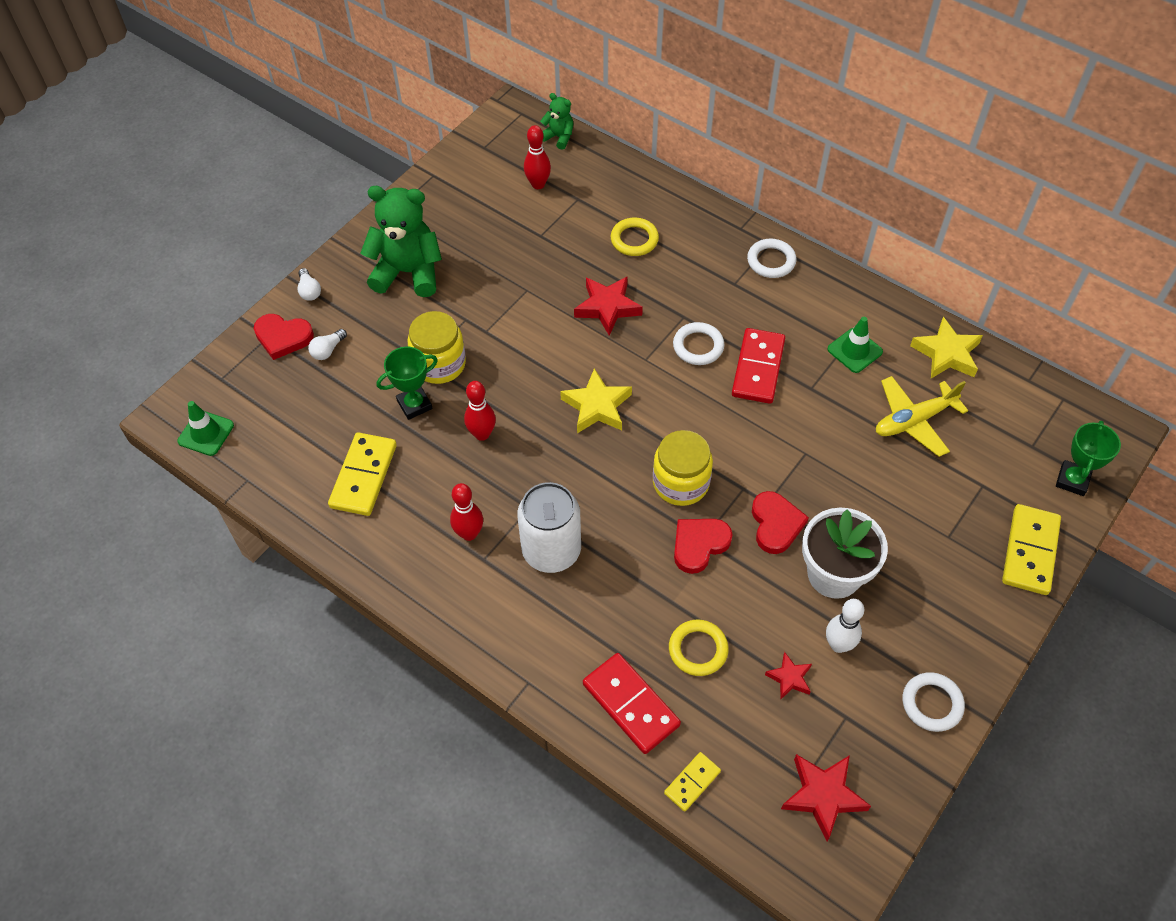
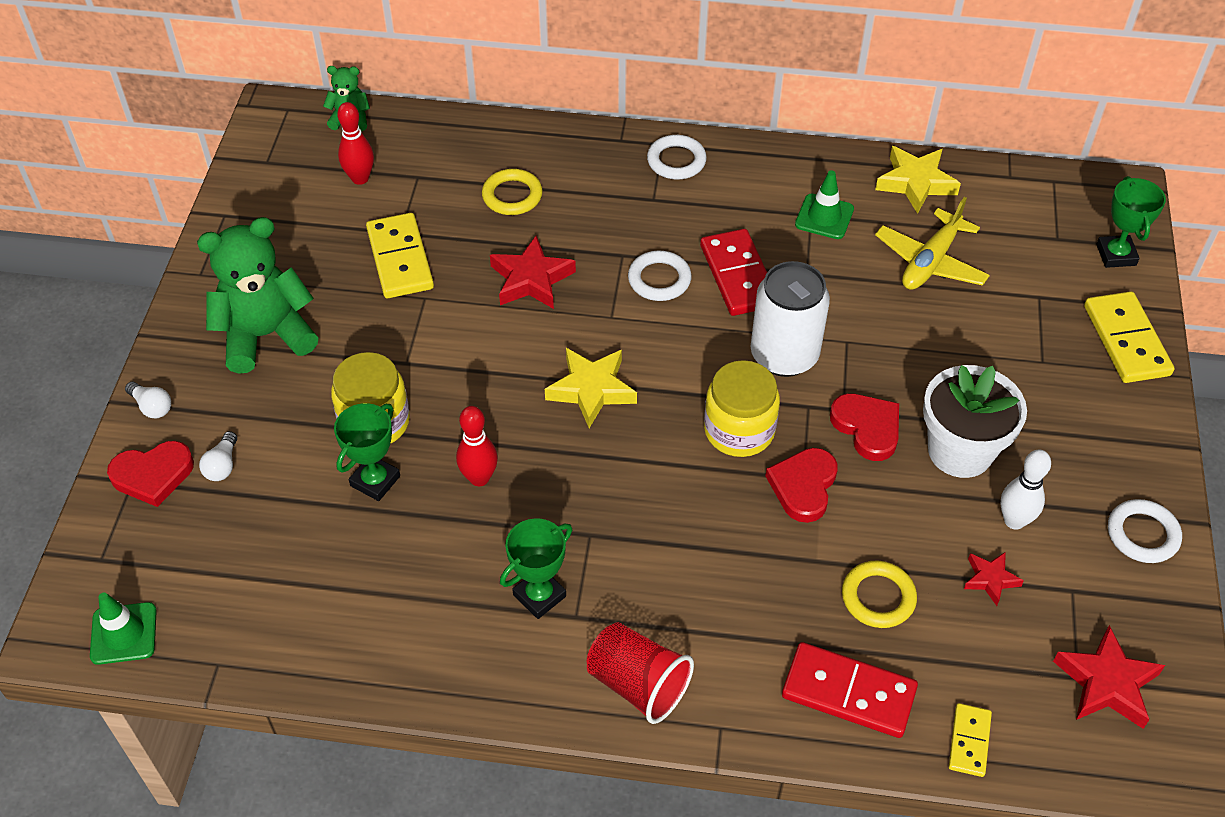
camera: 30 degrees left, 5 degrees down
(364, 476) = (367, 590): yellow domino -> yellow domino (400, 259)
(469, 533) = (539, 596): red bowling pin -> green trophy
(493, 625) = (638, 684): none -> red cup
(551, 550) = (647, 569): white can -> white can (784, 355)

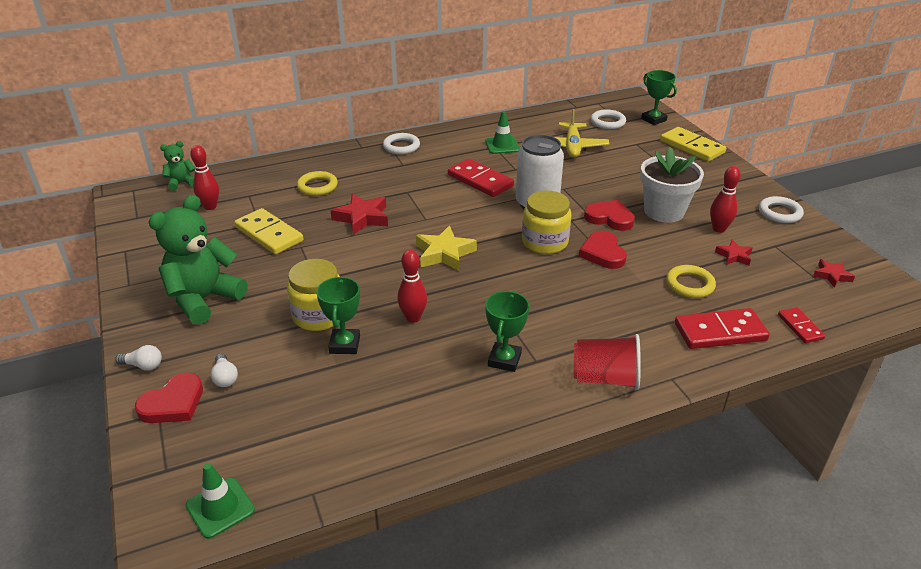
camera: 30 degrees left, 15 degrees down
(659, 279) = (438, 195): white ring -> white ring (607, 122)
(916, 183) = (534, 121): yellow star -> none
(969, 741) = (800, 327): yellow domino -> red domino
(1014, 521) = (718, 229): white bowling pin -> red bowling pin
(1106, 683) = (832, 275): red star -> red star, size x0.58

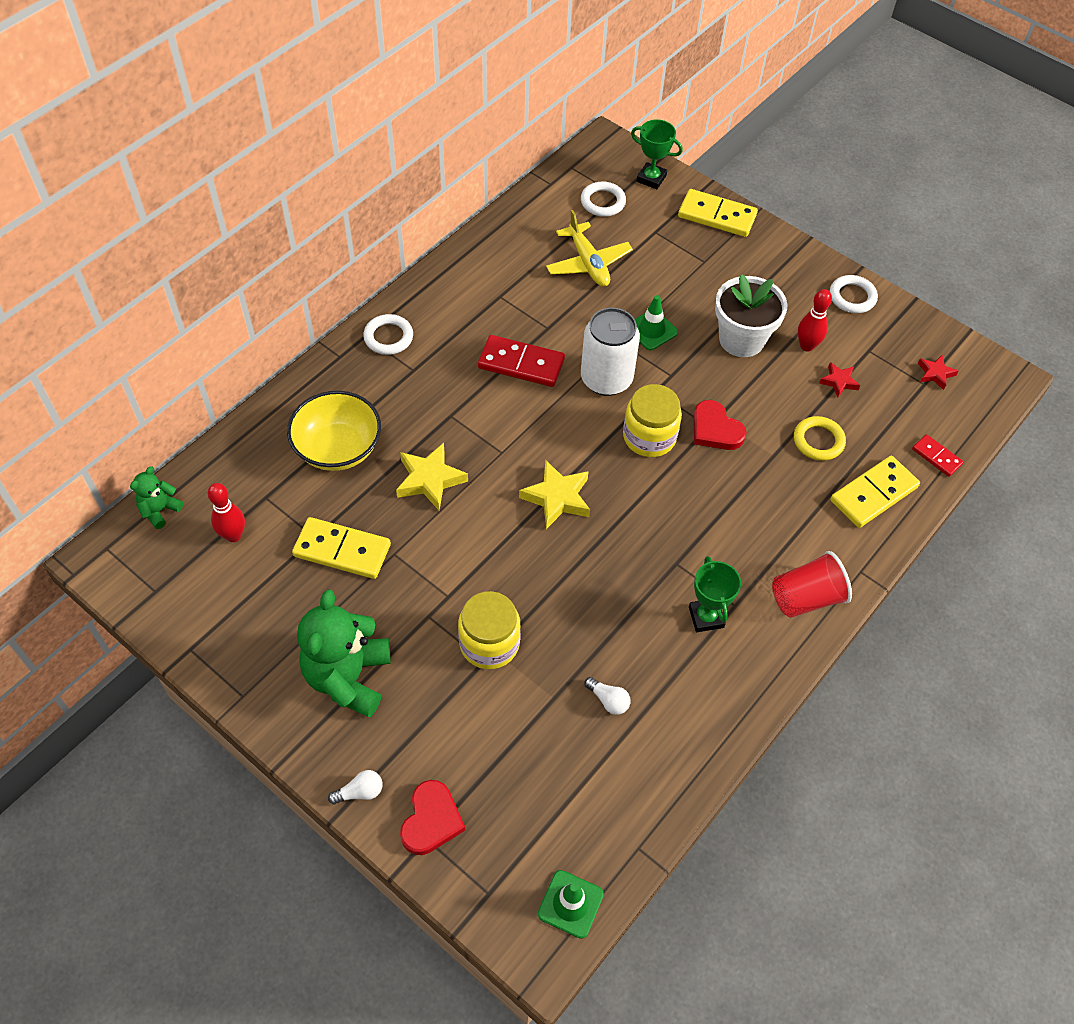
camera: 30 degrees left, 20 degrees up
(225, 377) = (457, 765): white light bulb -> white light bulb (608, 700)
(317, 186) = (338, 448): yellow ring -> yellow bowl
(345, 344) = (544, 669): green trophy -> none
(362, 218) = (429, 479): red star -> yellow star
(413, 318) = (586, 603): red bowling pin -> none
(502, 145) = (507, 291): green traffic cone -> green traffic cone (651, 330)
(609, 218) = (693, 372): red heart -> none
(720, 332) = (874, 494): red domino -> yellow domino

